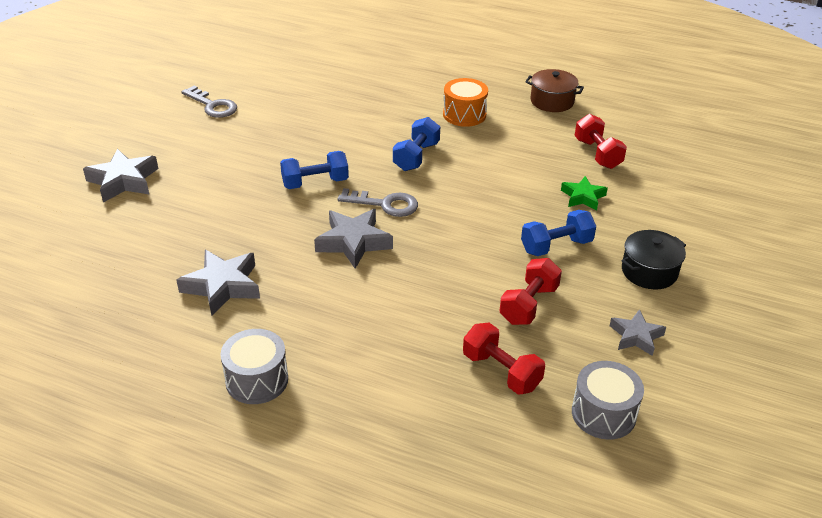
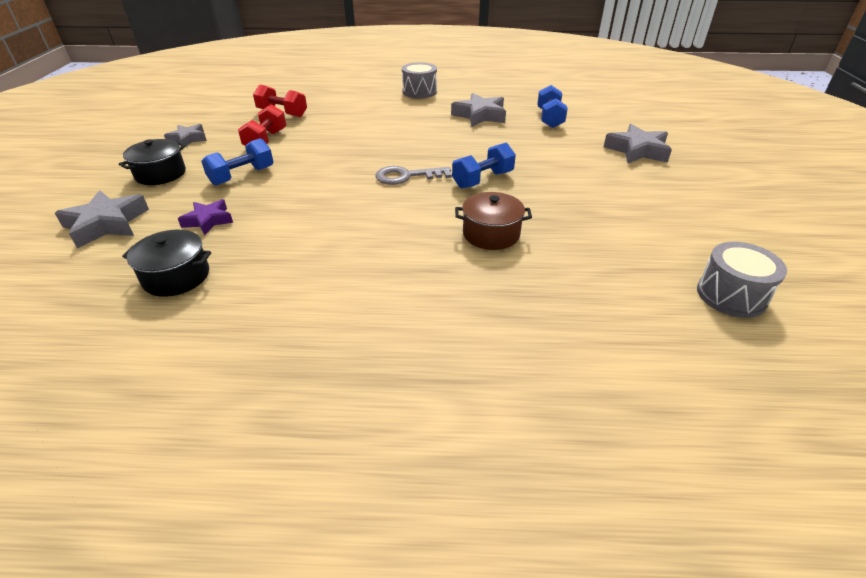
camera: 160 degrees right, 0 degrees up
(213, 105) = (682, 230): grey key -> none
(353, 242) = (413, 149): grey star -> grey star (106, 224)
(416, 157) = (403, 223): blue dumbbell -> blue dumbbell (549, 119)
(464, 114) = (370, 295): orange drum -> none
(552, 101) = (232, 360): brown pot -> brown pot (491, 234)
(583, 197) = (208, 220): green star -> purple star
(597, 154) = (176, 277): red dumbbell -> black pot
(603, 413) = (220, 109): grey drum -> grey drum (731, 295)

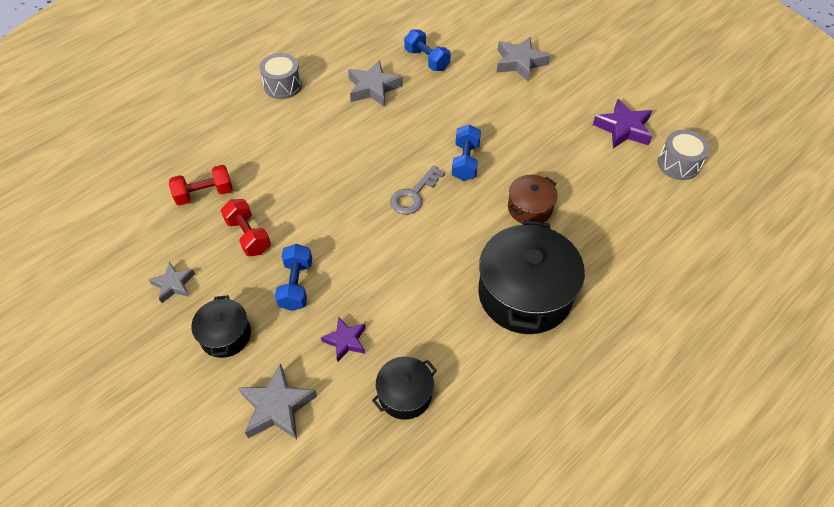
camera: 45 degrees left, 15 degrees up
(382, 284) = (524, 294): none -> black pot
(692, 235) = (623, 128): none -> purple star

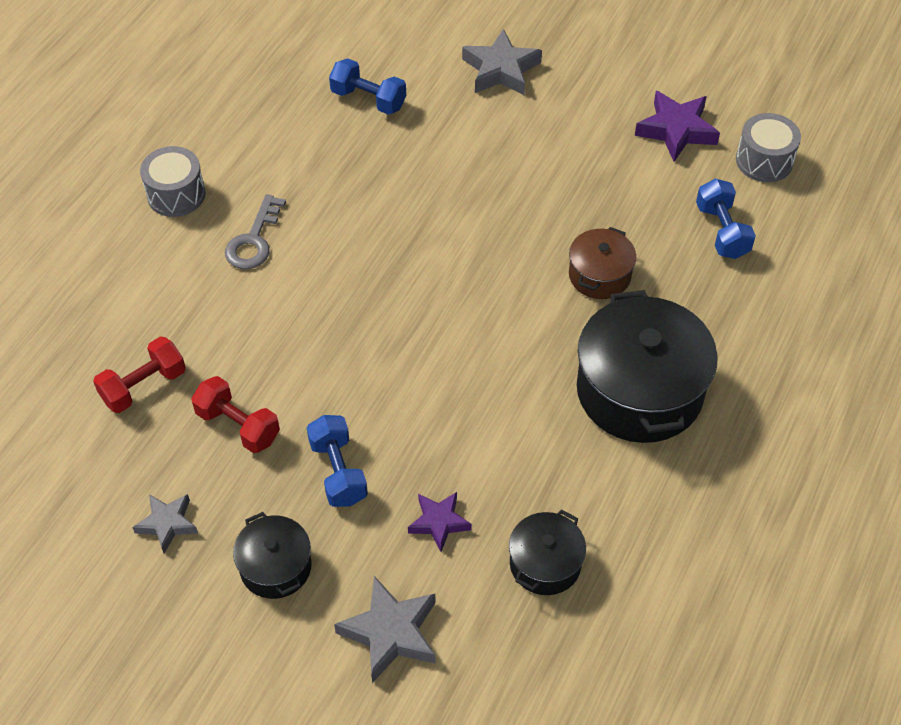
camera: 20 degrees left, 0 degrees up
(373, 88) = (311, 163): grey star -> none
(414, 195) = (439, 302): grey key -> grey key (254, 240)
(465, 162) = (488, 235): blue dumbbell -> blue dumbbell (721, 231)

